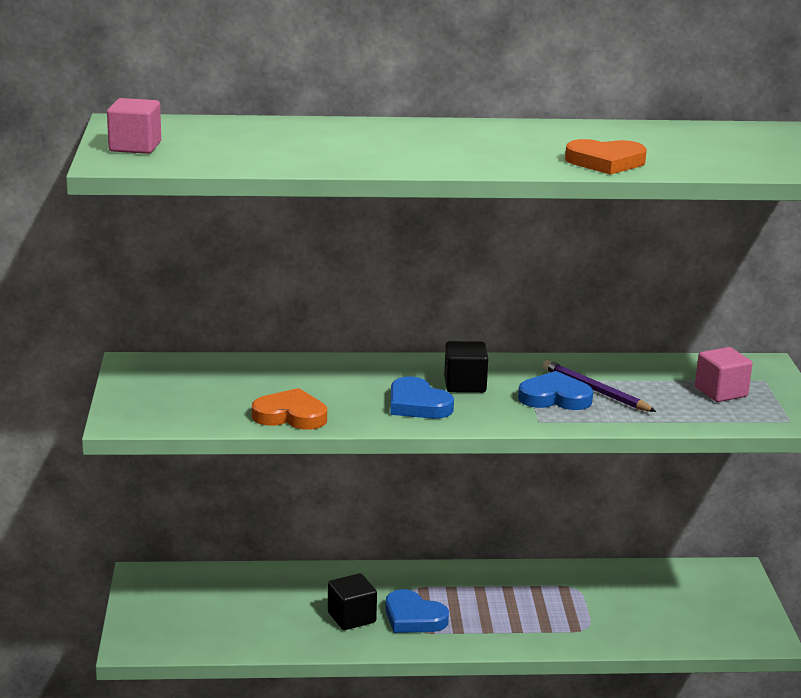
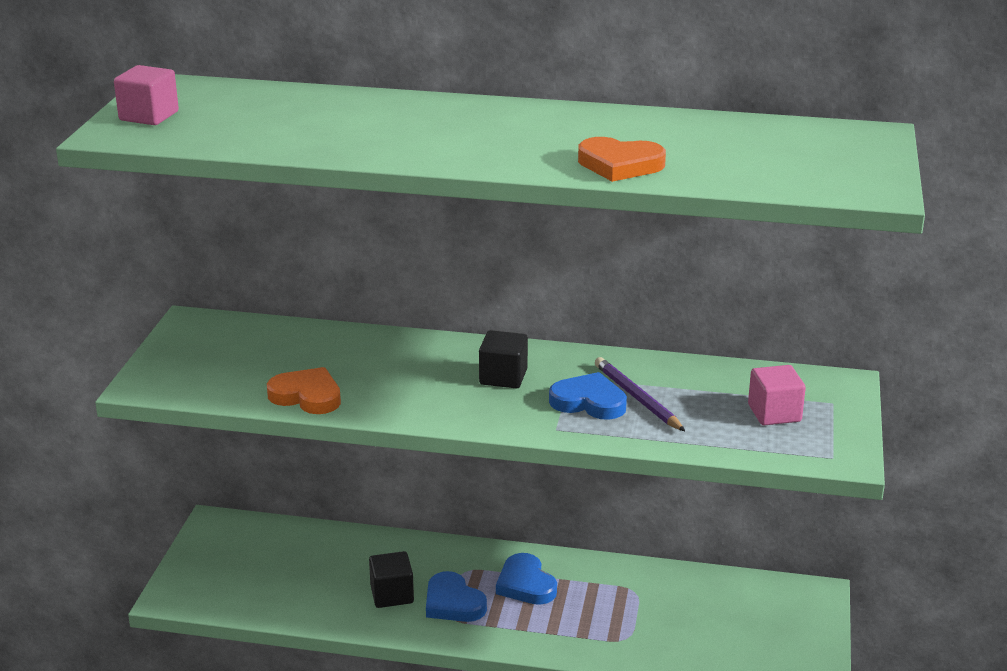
camera: 15 degrees right, 5 degrees up
(417, 404) = (441, 396): blue heart -> blue heart (525, 584)

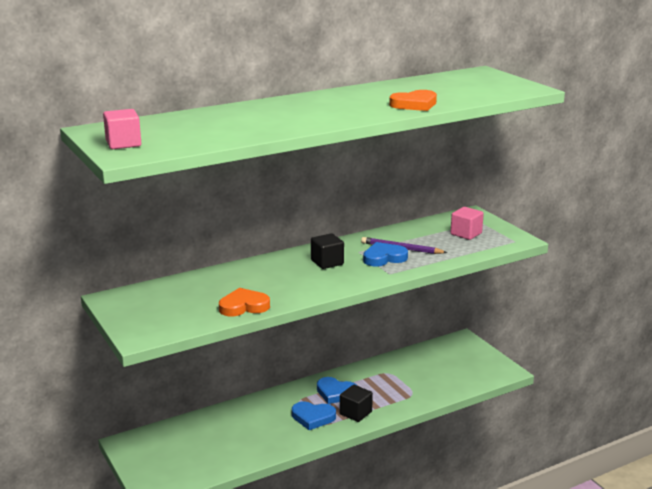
camera: 40 degrees left, 5 degrees down
(392, 594) = (277, 429): black cube -> black cube (355, 413)

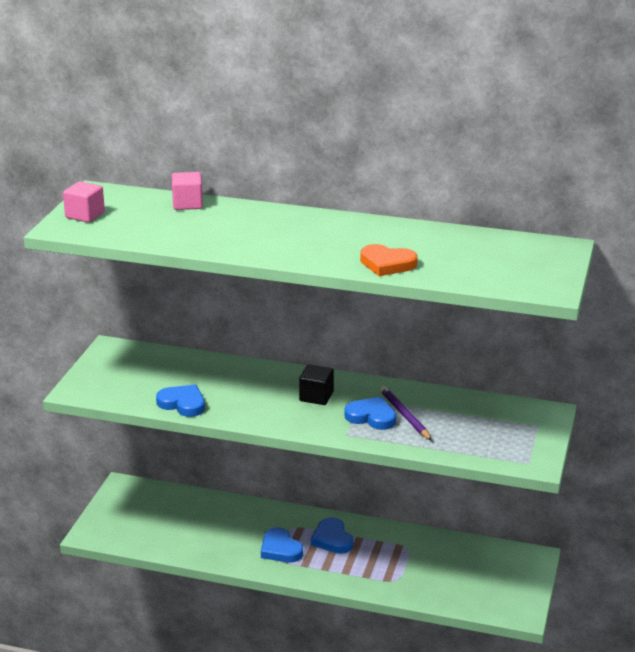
camera: 45 degrees right, 5 degrees up
(244, 306) = (182, 404): orange heart -> blue heart
(355, 413) = (319, 567): black cube -> none
(466, 234) = (496, 431): pink cube -> pink cube (187, 204)

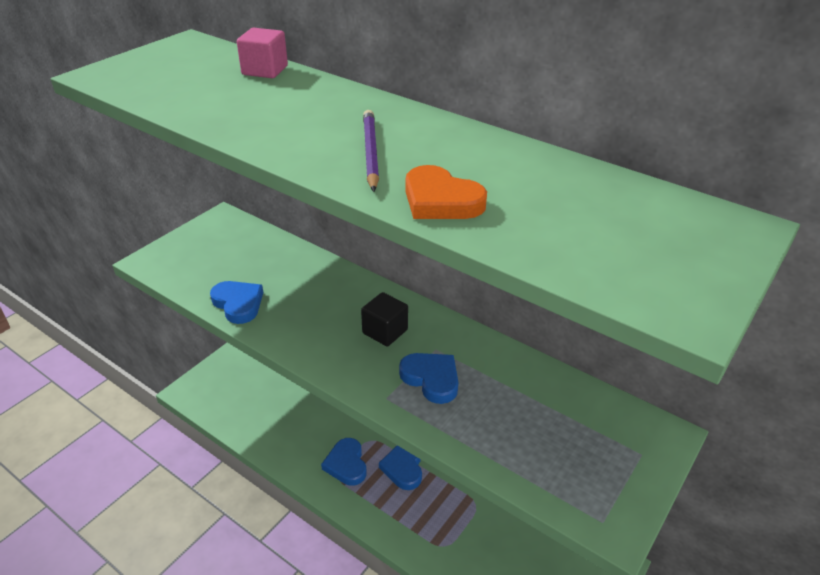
camera: 20 degrees right, 10 degrees up
(85, 215) = (141, 65): pink cube -> none
(404, 415) = (472, 388): purple pencil -> purple pencil (370, 152)

